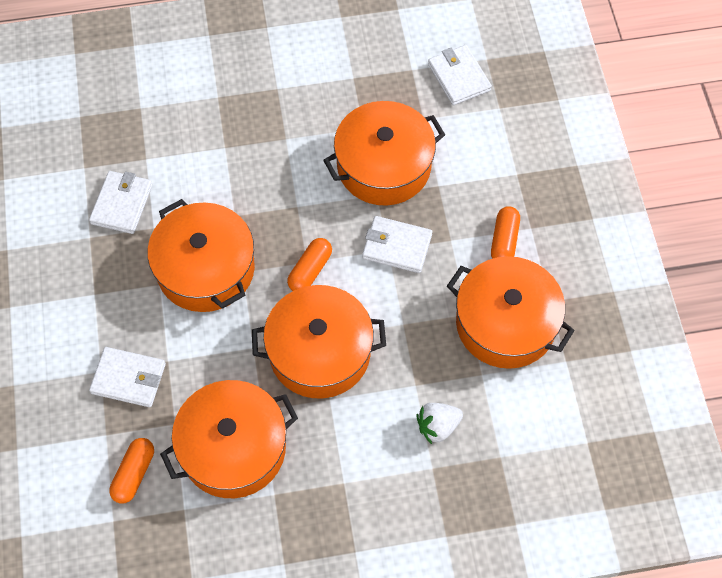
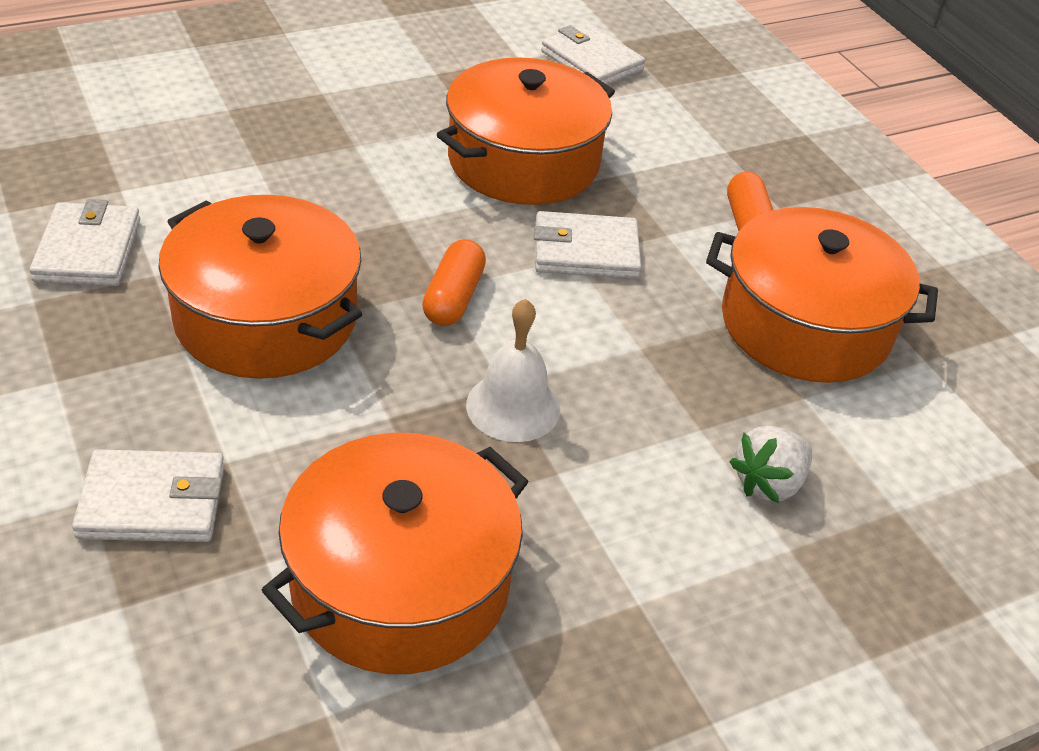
camera: 20 degrees left, 20 degrees down
(134, 474) = (199, 668): orange capsule -> none
(319, 352) = (513, 406): orange pot -> white bell

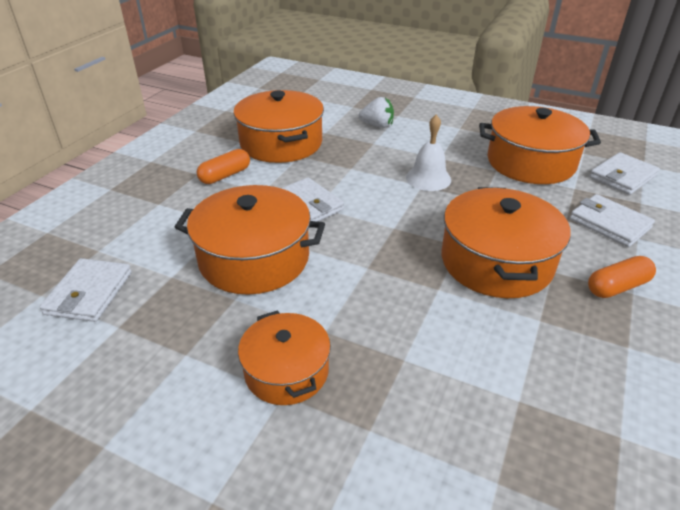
camera: 125 degrees left, 5 degrees down
(88, 250) = (573, 362): white wallet -> white wallet (622, 177)
(342, 105) = (286, 371): none -> orange pot
(453, 297) = (395, 221): orange capsule -> orange capsule (617, 287)

